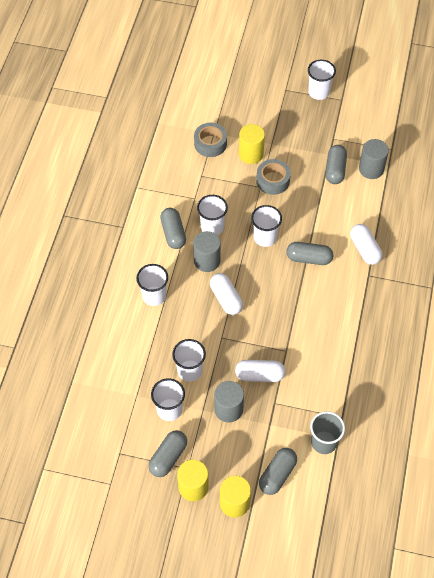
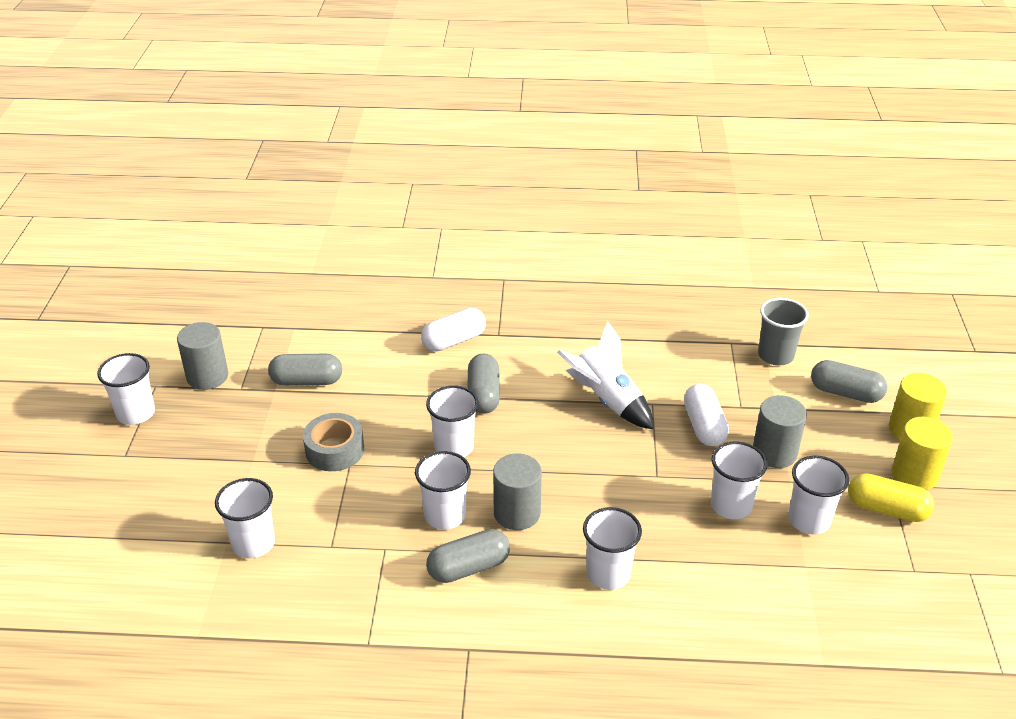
camera: 100 degrees left, 20 degrees down
(168, 457) = (886, 509): grey capsule -> yellow capsule
(210, 144) = (253, 543): grey tape -> white cup
(226, 299) = (584, 479): white capsule -> none
(251, 154) = (277, 484): yellow cylinder -> none
(293, 325) = (606, 400): none -> white rocket
(371, 169) = (303, 344): grey cylinder -> grey cylinder (207, 376)

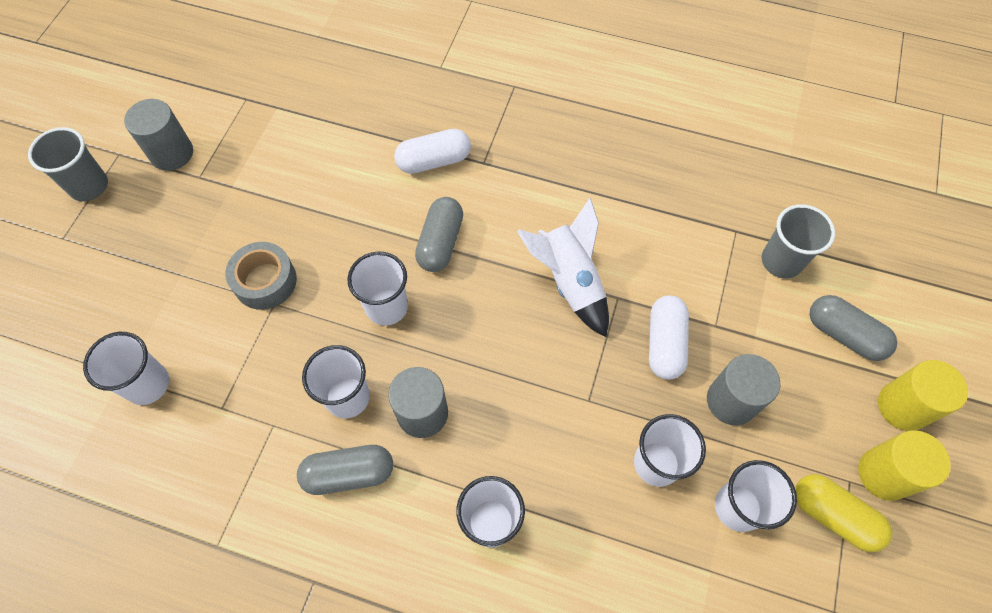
camera: 15 degrees right, 25 degrees up
(136, 413) = (89, 186): white cup -> grey cup
(307, 381) = (266, 182): grey capsule -> none

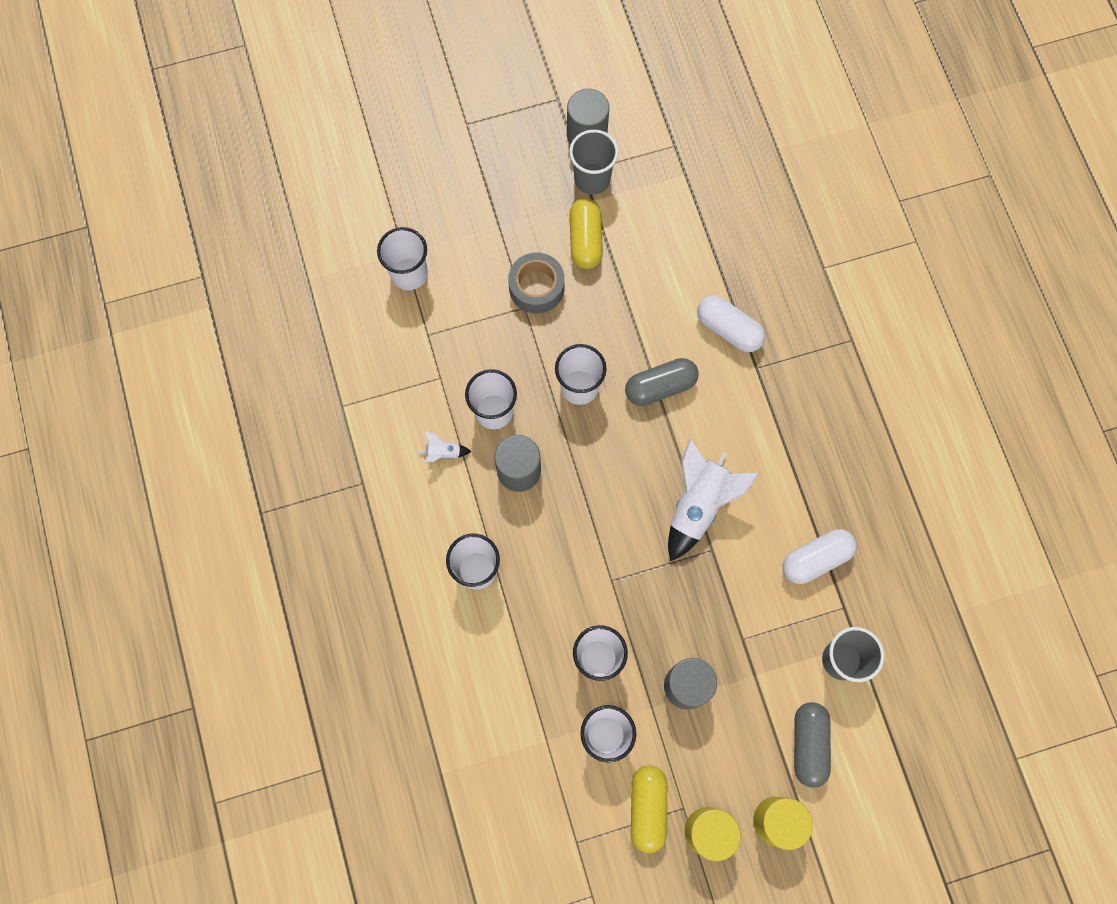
camera: 55 degrees right, 10 degrees up
(89, 186) = (517, 103): grey cup -> grey cup (592, 179)
(260, 214) = (585, 240): none -> yellow capsule
(349, 474) = (443, 453): grey capsule -> white rocket
(664, 343) = (698, 609): white capsule -> white capsule (815, 559)

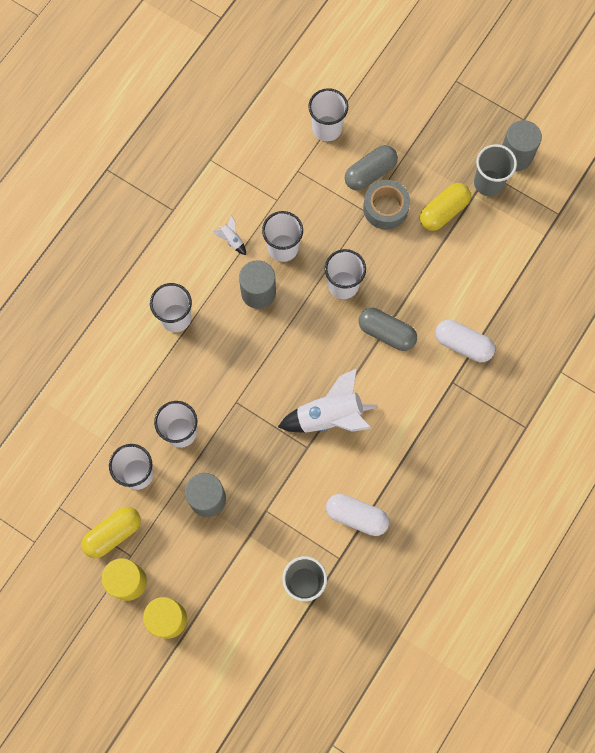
camera: 50 degrees right, 0 degrees up
(728, 329) = (463, 344): white capsule -> white capsule turned 60 degrees counterclockwise
(808, 745) = (232, 603): grey capsule -> grey capsule (370, 173)

